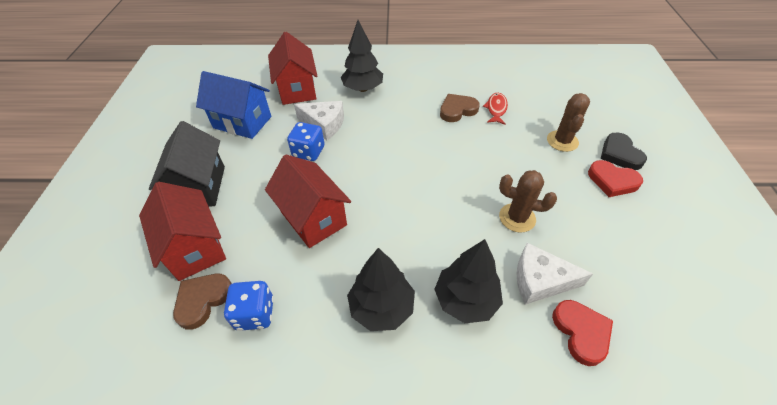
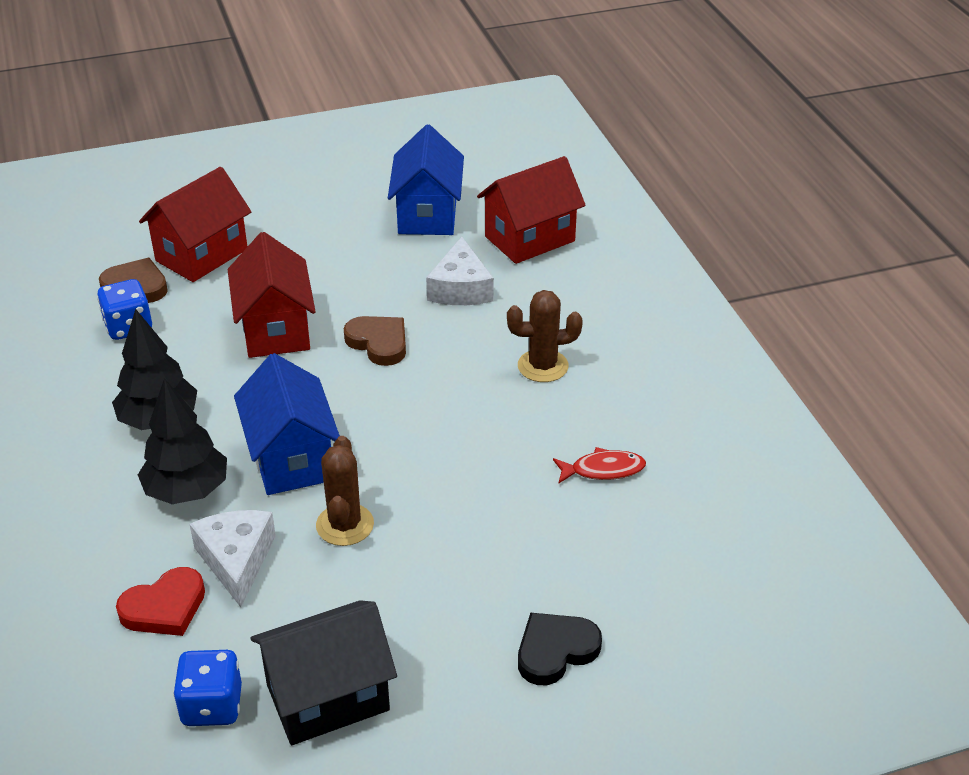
camera: 70 degrees right, 10 degrees down
(199, 187) = (293, 224): black house -> black house (328, 697)
(308, 152) = (394, 291): blue dice -> blue dice (212, 706)
(313, 218) = (275, 329): red house -> red house turned 45 degrees counterclockwise
(363, 89) = (571, 303): black tree -> none
(450, 233) = (292, 458): none -> blue house
(457, 110) = (573, 422): brown heart -> brown heart (379, 343)
(562, 141) = (554, 567): brown cactus -> brown cactus (543, 366)
(612, 181) = (475, 640): red heart -> none

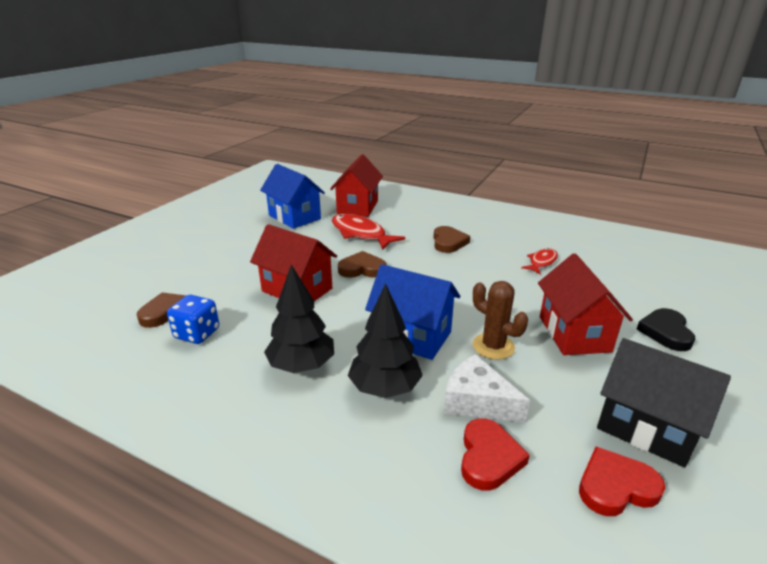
camera: 45 degrees left, 10 degrees down
(201, 255) = (191, 281): red house -> red house (574, 334)
(212, 706) = (615, 486): blue dice -> red heart
(328, 697) = (646, 427): black house -> black house turned 75 degrees counterclockwise
(460, 288) = (361, 234): white cheese -> red fish
(543, 366) = (448, 242): brown cactus -> brown heart

